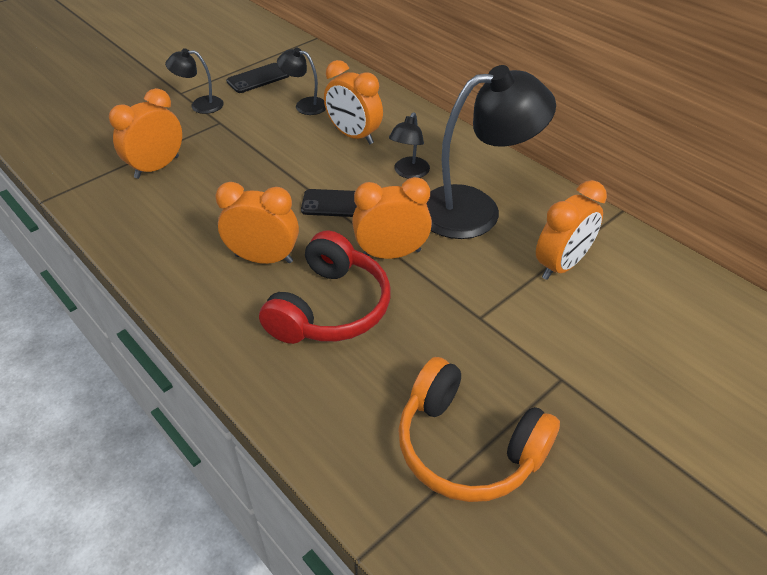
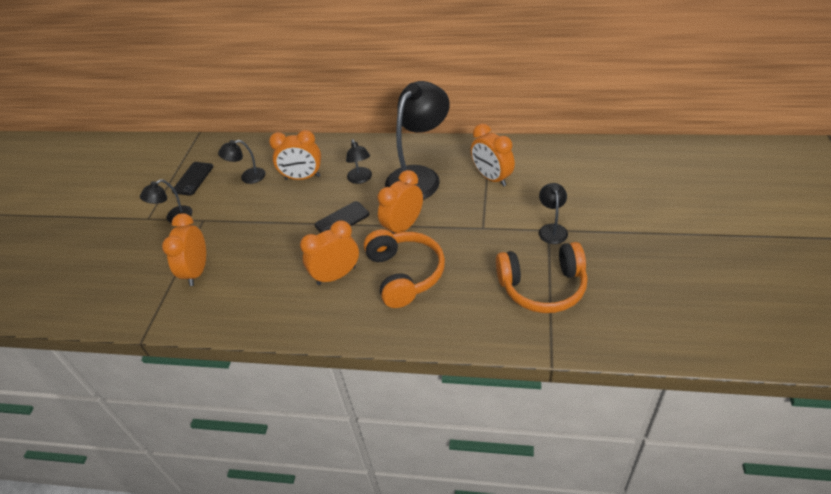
camera: 35 degrees left, 0 degrees up
(330, 308) = (405, 274): red headphones -> orange headphones
(561, 265) = (492, 178): orange clock -> orange clock turned 135 degrees clockwise
(566, 381) = (552, 229): none -> black lamp

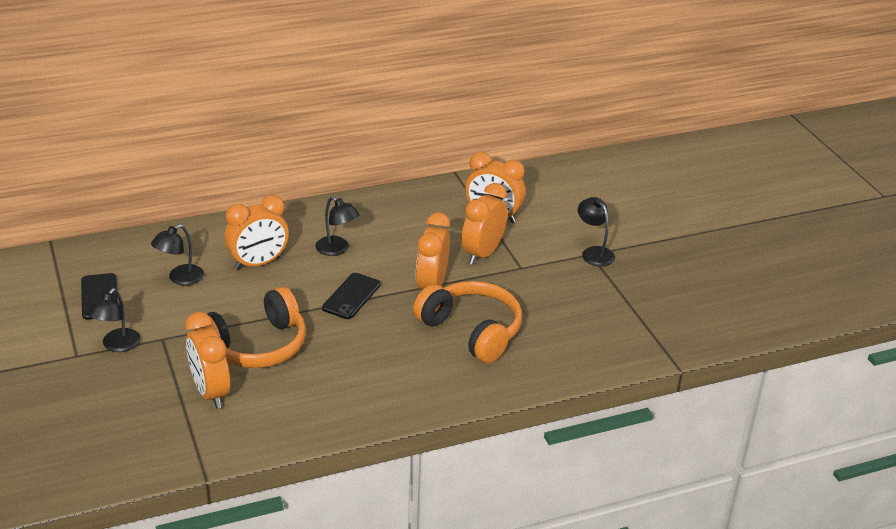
camera: 35 degrees left, 10 degrees down
(336, 275) = (394, 352): orange clock -> orange clock (482, 253)
(419, 176) = (407, 232): black lamp -> none
(542, 287) = (623, 306): orange headphones -> orange headphones (256, 346)

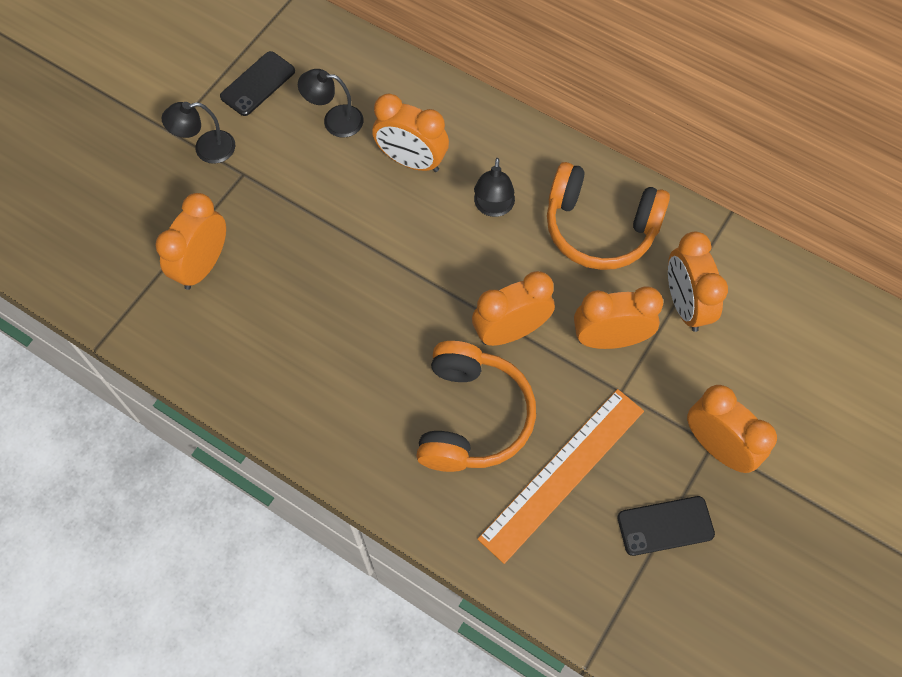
camera: 55 degrees right, 30 degrees up
(256, 346) = (293, 252): orange headphones -> orange headphones (600, 228)
(351, 296) = (432, 273): black phone -> black phone (665, 526)
(549, 315) = (562, 473): none -> orange ruler
(594, 252) = (717, 446): black lamp -> orange clock

